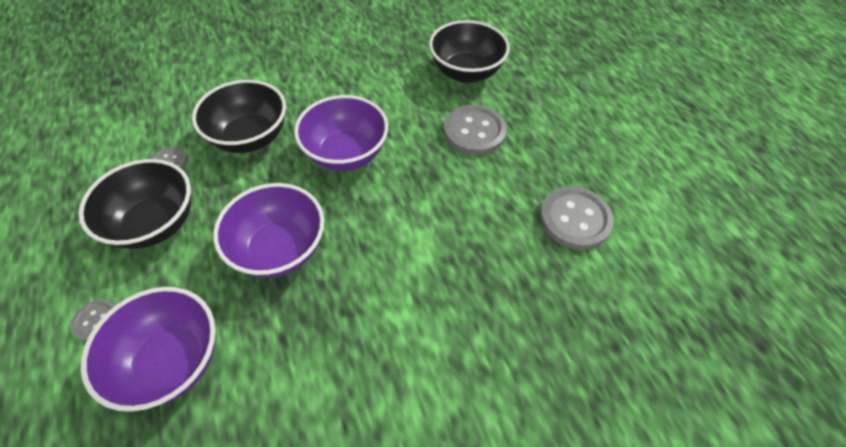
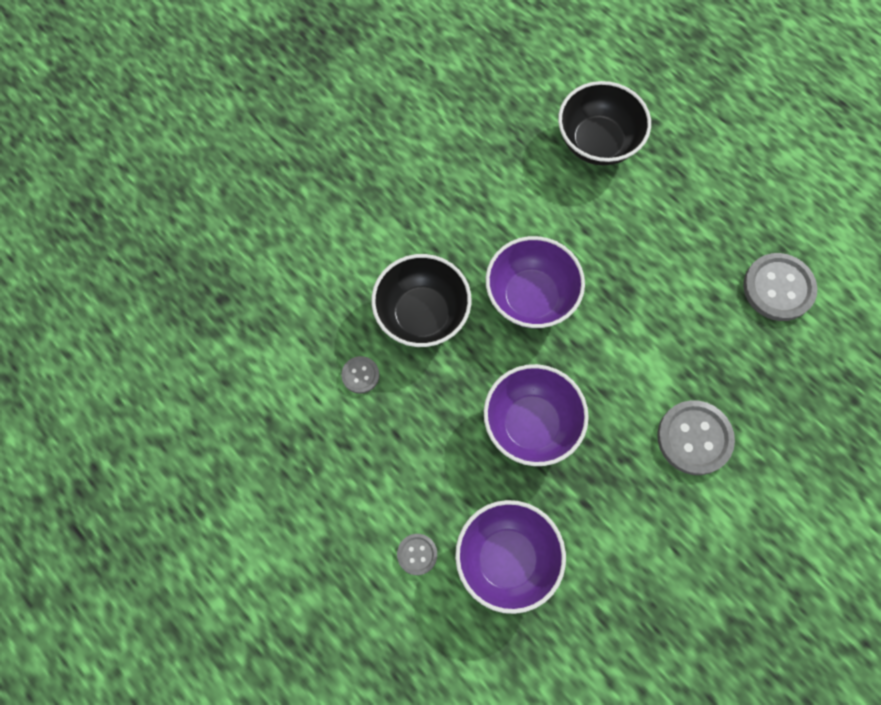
camera: 20 degrees left, 15 degrees up
(156, 223) = (398, 445): black bowl -> none
(474, 131) = (643, 220): grey button -> grey button (694, 438)

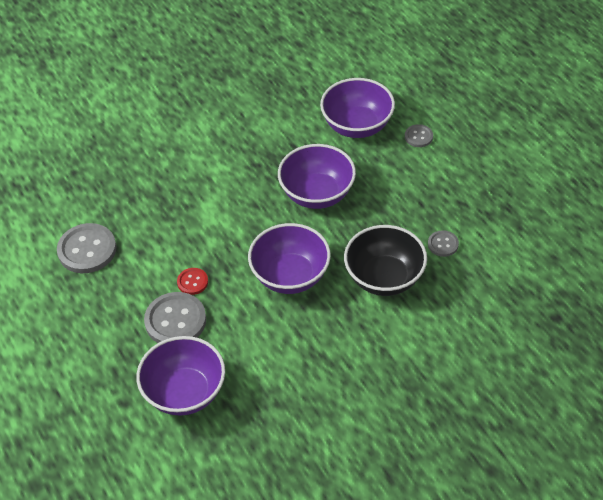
camera: 165 degrees left, 20 degrees down
(597, 142) = (184, 392): black bowl -> purple bowl
(639, 268) = (192, 282): none -> red button
(694, 438) = (201, 168): grey button -> grey button (175, 321)

